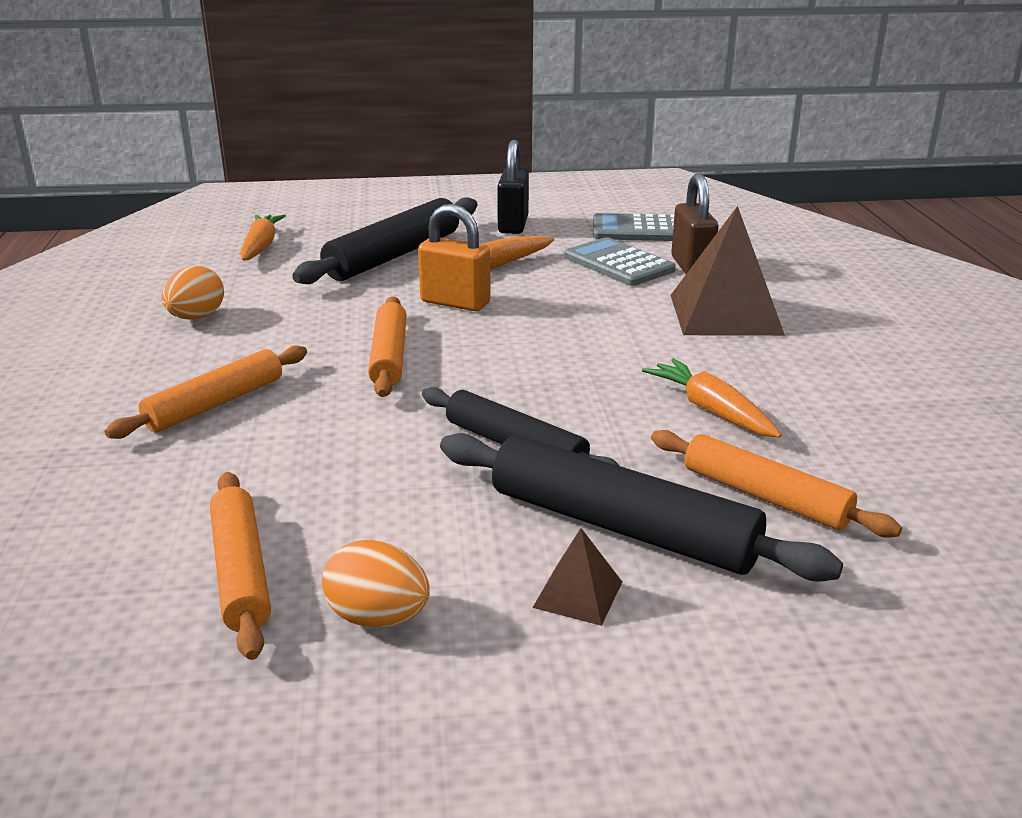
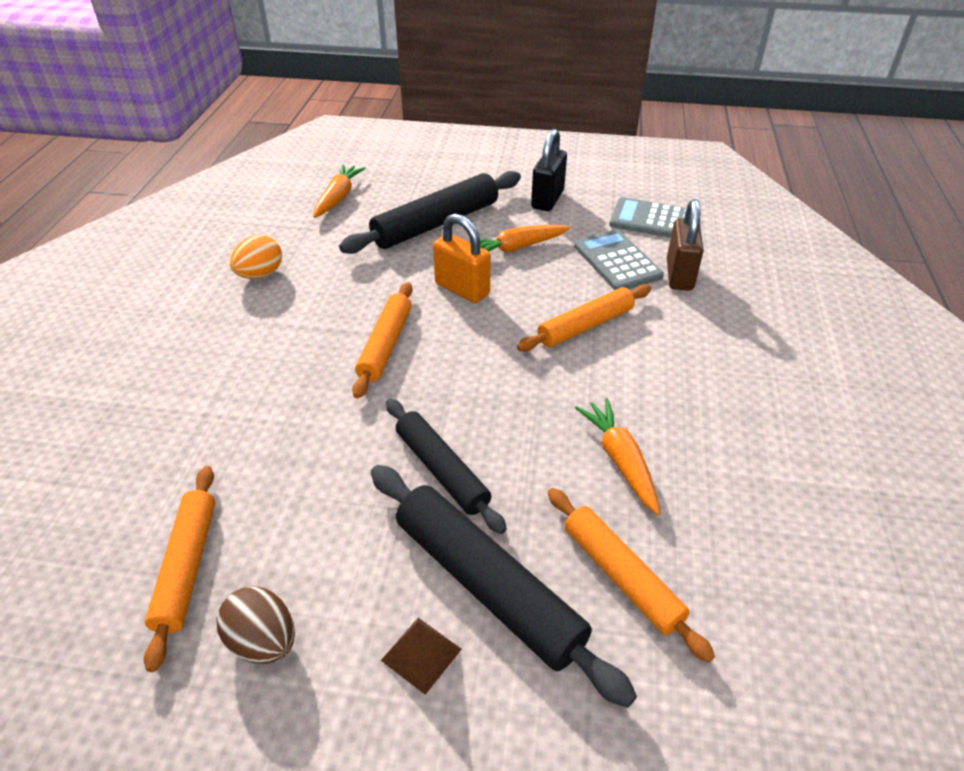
camera: 15 degrees right, 15 degrees up
(215, 404) = (238, 376): orange rolling pin -> orange rolling pin (585, 326)
(378, 617) = (263, 641): orange egg -> brown egg
(725, 314) = (683, 341): brown pyramid -> none

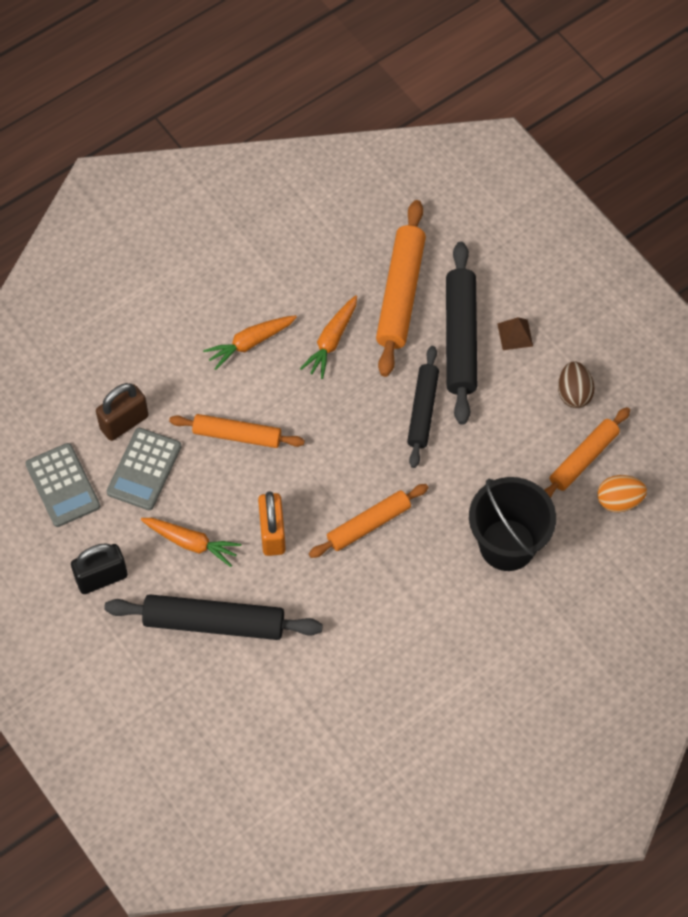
camera: 135 degrees left, 20 degrees up
(221, 419) = (507, 545): none -> black bucket
(260, 274) = (388, 671): orange egg -> orange egg (619, 501)
(338, 198) = (251, 729): orange carrot -> orange carrot (250, 343)
(621, 576) = (400, 294): orange rolling pin -> orange rolling pin, size x1.52

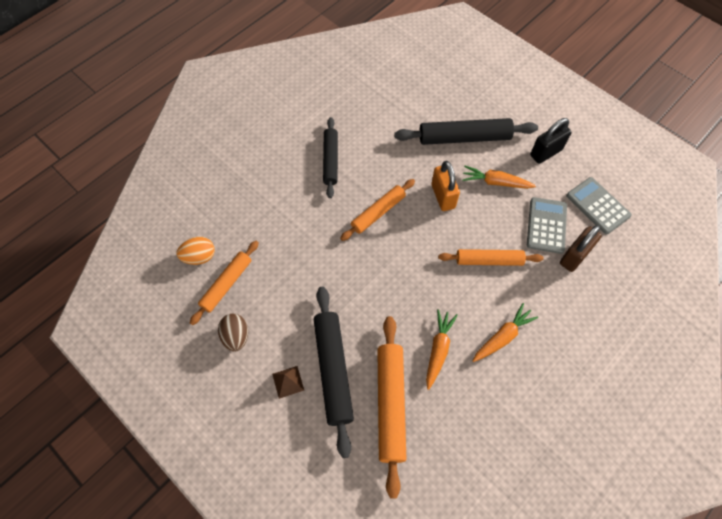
camera: 170 degrees right, 0 degrees up
(423, 410) = (354, 302): black rolling pin -> black rolling pin (330, 160)
(507, 545) = (279, 214): black bucket -> none

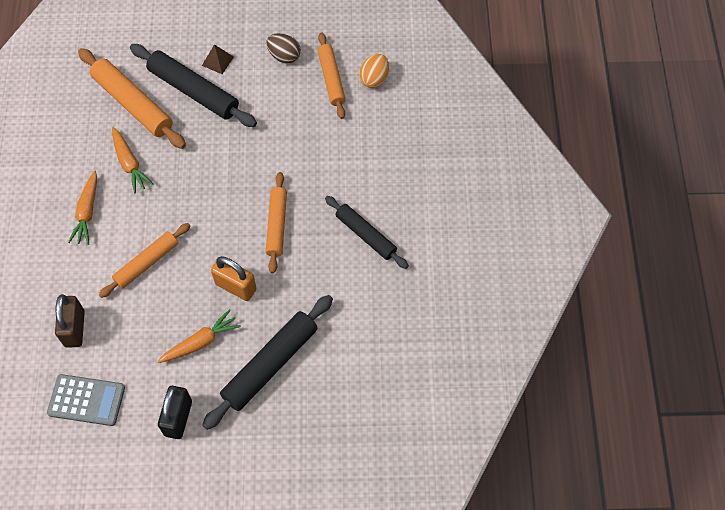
camera: 135 degrees right, 0 degrees up
(546, 225) = (121, 338): grey calculator -> none

